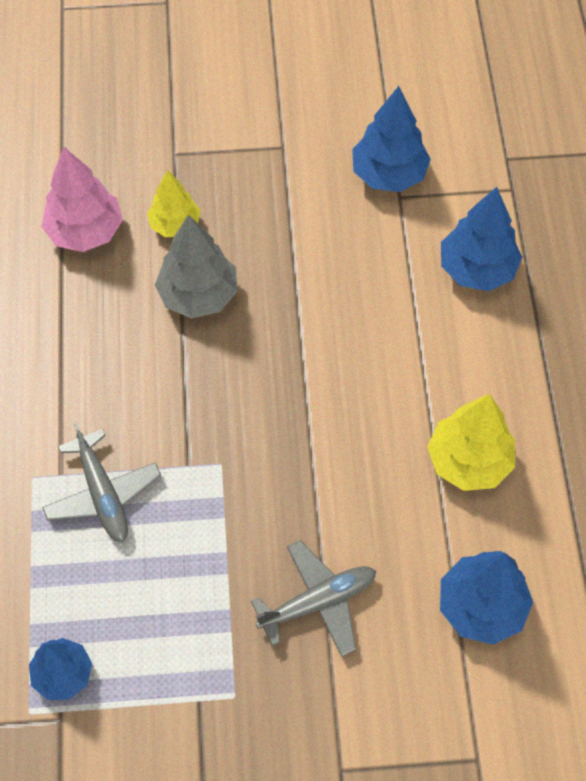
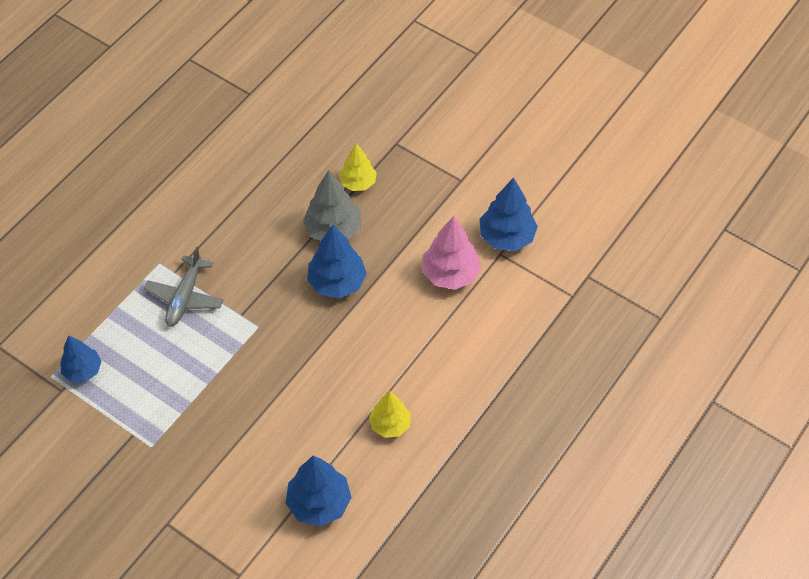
camera: 40 degrees right, 5 degrees down
(85, 232) = (307, 154): pink tree -> pink tree (450, 274)
(318, 602) = (238, 433): grey plane -> none
(469, 461) = (390, 424): yellow tree -> yellow tree, size x0.66
(477, 269) = (503, 325): blue tree -> blue tree (337, 282)

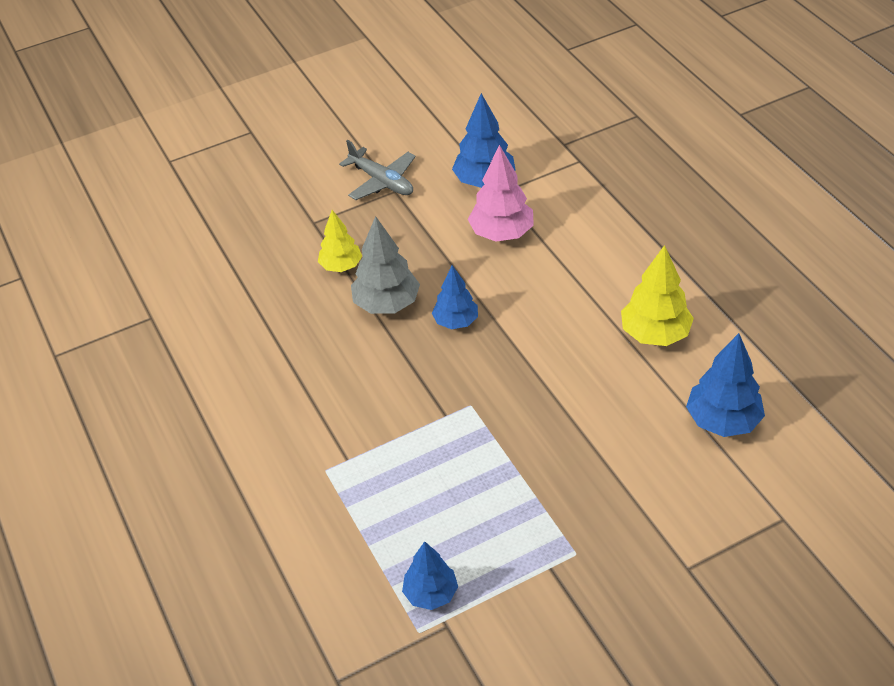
camera: 60 degrees left, 10 degrees down
(185, 297) = (389, 459): grey plane -> grey plane (382, 181)
(337, 282) = (456, 322): blue tree -> blue tree, size x0.66
(390, 424) = (655, 334): yellow tree -> yellow tree, size x1.51

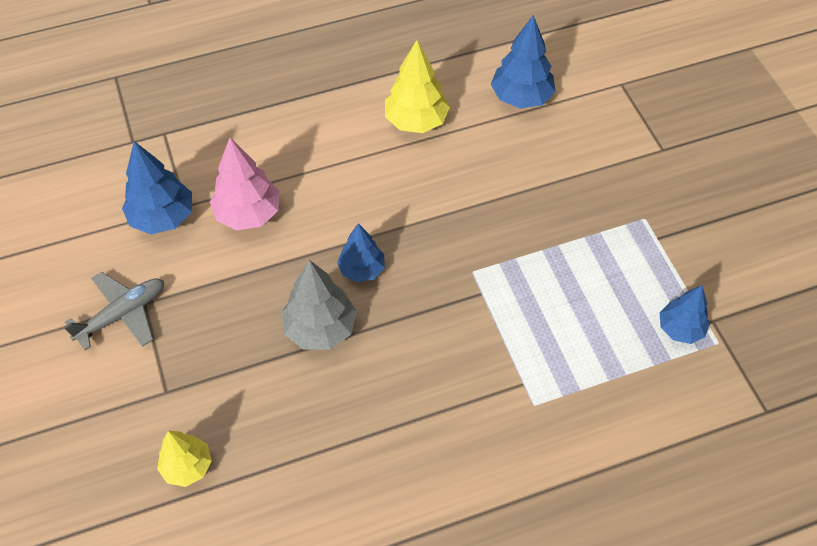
camera: 85 degrees left, 10 degrees up
(341, 266) = (249, 368): yellow tree -> yellow tree (187, 466)

